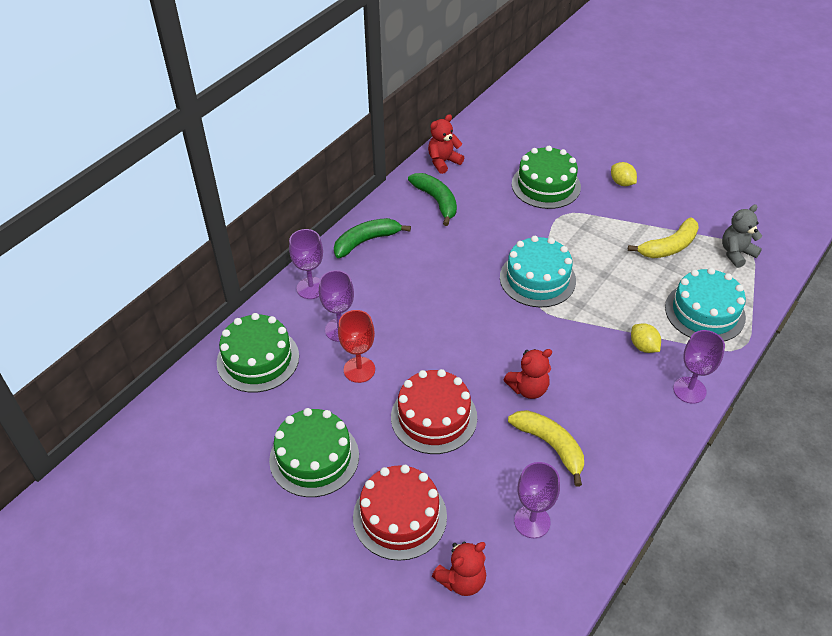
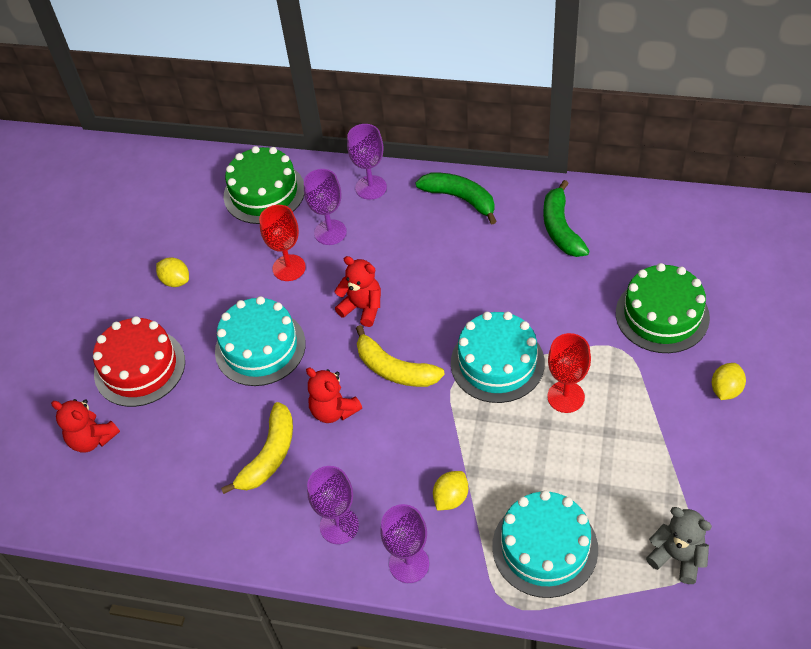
camera: 70 degrees right, 5 degrees up
(314, 457) = (176, 281): green cake -> yellow lemon
(434, 417) = (260, 347): red cake -> turquoise cake
(436, 201) = (561, 228): green banana -> green banana turned 135 degrees clockwise
(443, 162) = (631, 207): red teddy bear -> red teddy bear (362, 308)
(532, 521) = (173, 471): purple goblet -> purple goblet (339, 526)
(587, 255) = (566, 397): none -> red goblet
(668, 246) = (638, 476): yellow banana -> yellow banana (394, 369)

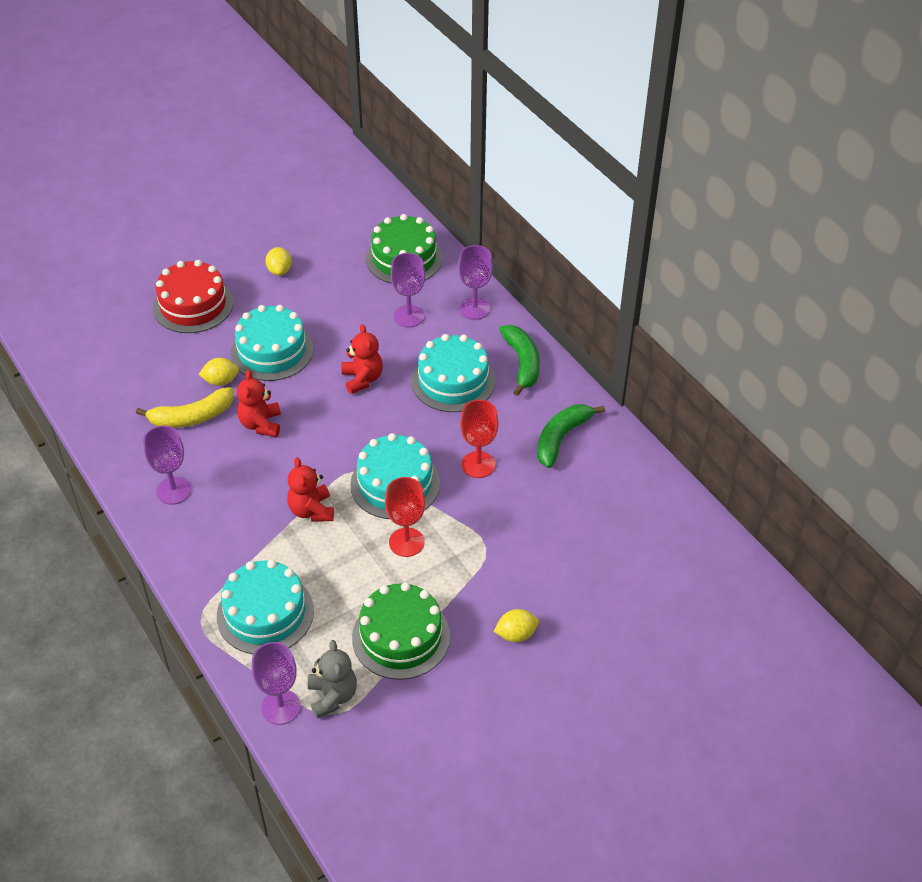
camera: 40 degrees right, 5 degrees down
(92, 439) = (117, 324): red teddy bear -> red teddy bear (311, 510)
(289, 268) = (354, 317): red goblet -> red goblet (478, 464)
(394, 369) = (329, 432): yellow banana -> none
(409, 564) = (180, 547): purple goblet -> purple goblet (281, 707)
(430, 252) = (453, 381): none -> turquoise cake
(451, 498) = (254, 534): yellow lemon -> yellow lemon (221, 381)
(662, 315) = (545, 551): green cake -> green cake (401, 637)

